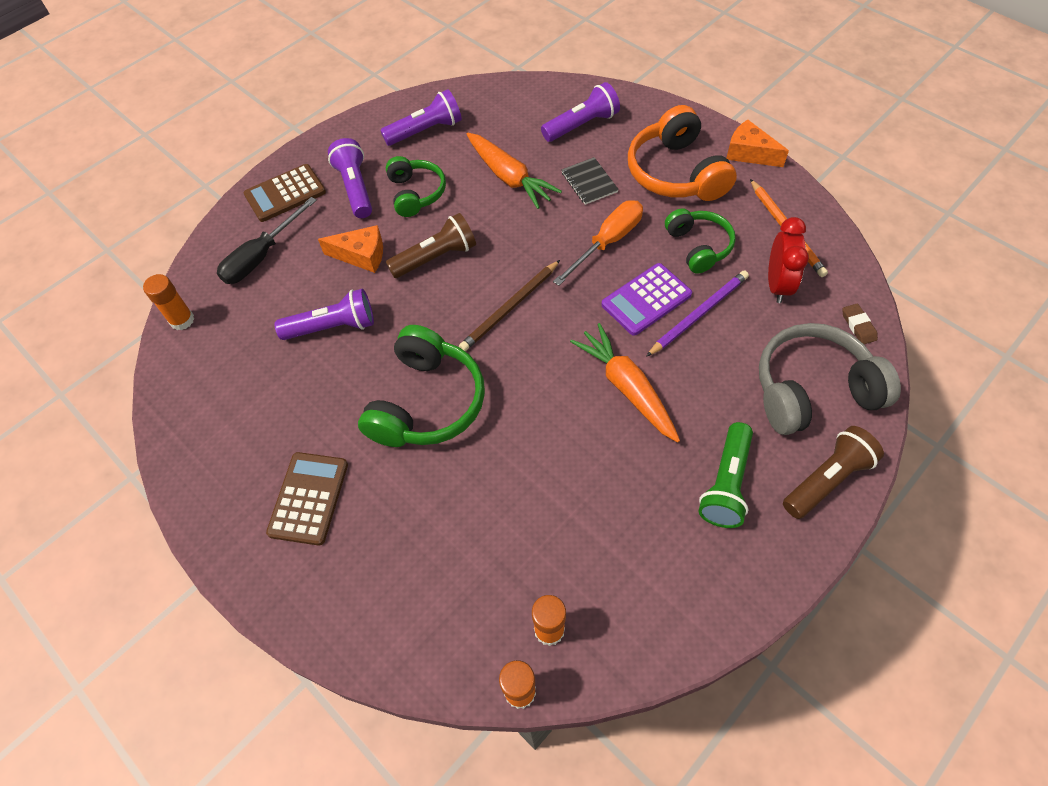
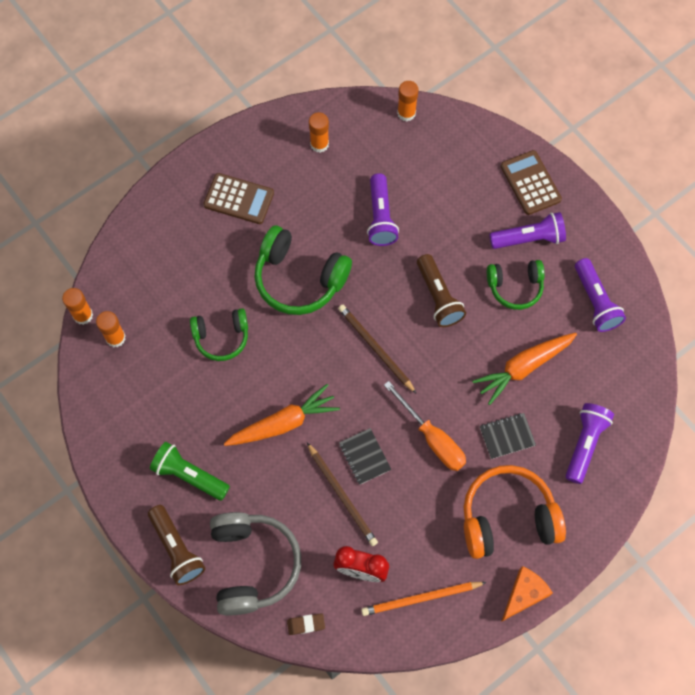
camera: 95 degrees right, 10 degrees up
(223, 411) = (319, 144): none -> orange glue stick
(261, 256) = (462, 166): black screwdriver -> none
(361, 255) = (450, 240): orange cheese -> none
(582, 125) = (585, 444): purple flashlight -> purple flashlight turned 135 degrees counterclockwise
(646, 300) = (364, 457): purple calculator -> black notebook
(698, 247) = (414, 514): green headphones -> green headphones (221, 337)
(699, 314) = (342, 496): purple pencil -> brown pencil

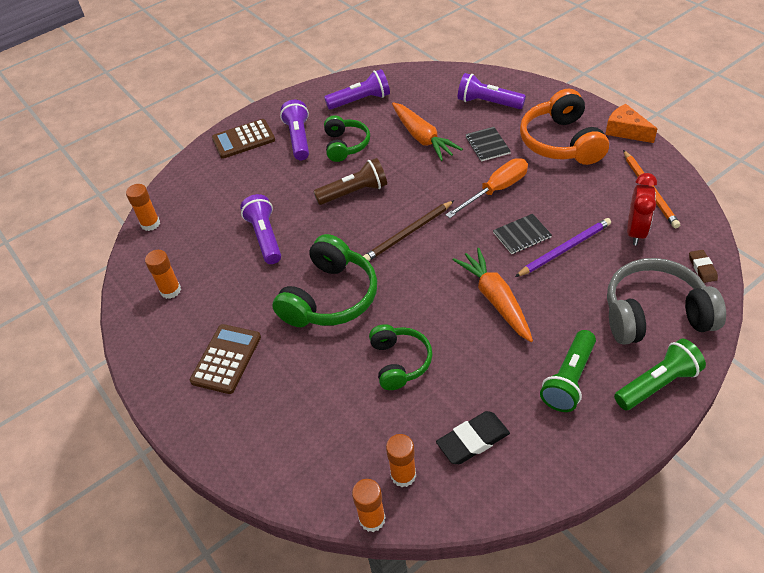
camera: 85 degrees left, 20 degrees down
(139, 391) = (473, 440): none -> black eraser
(176, 549) = (657, 384): brown flashlight -> green flashlight
(342, 496) = (565, 249): brown pencil -> purple pencil
(380, 217) = (265, 237): purple flashlight -> purple flashlight turned 105 degrees counterclockwise

